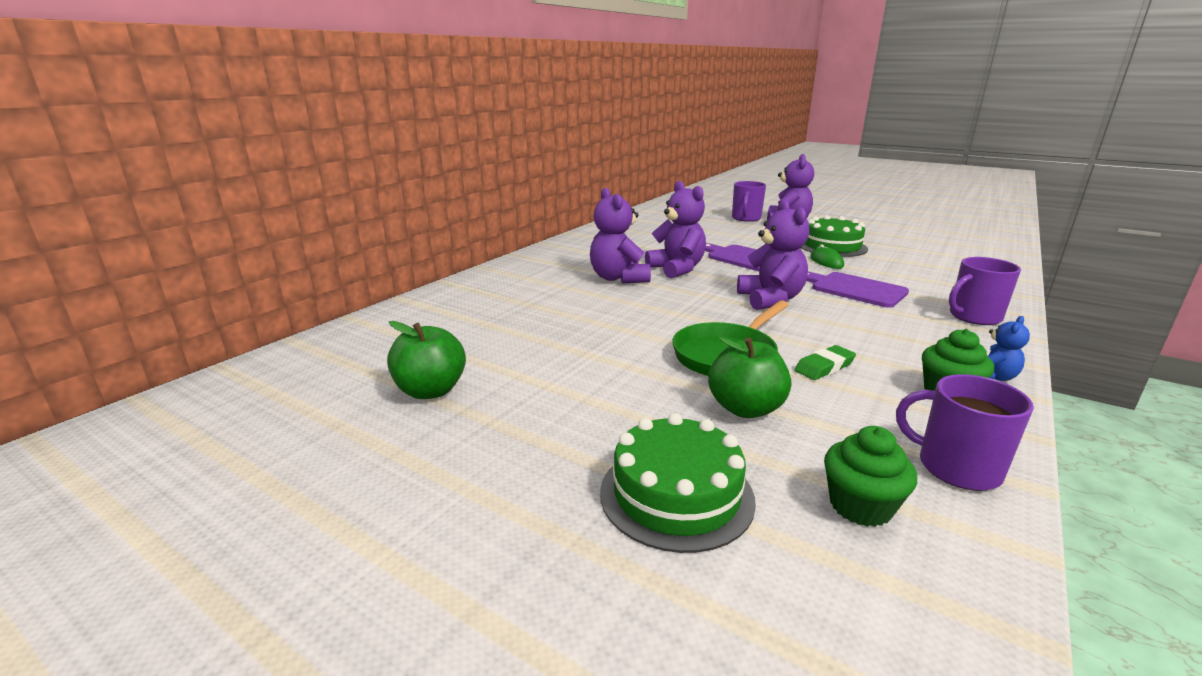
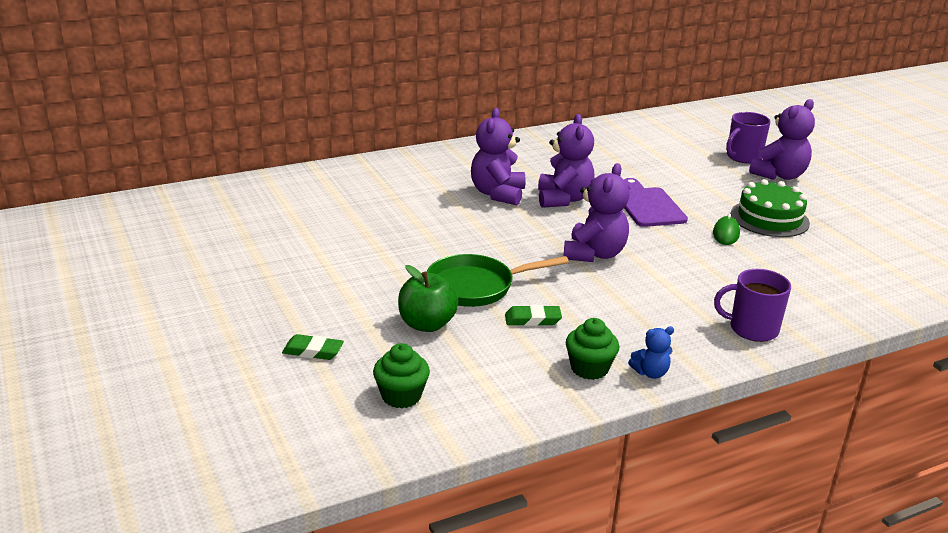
camera: 30 degrees right, 5 degrees up
(431, 391) = (256, 244): green apple -> none
(676, 495) = (313, 351): green cake -> green eraser
(854, 289) = (693, 269): purple cutting board -> none
(956, 467) = (497, 405): purple mug -> none

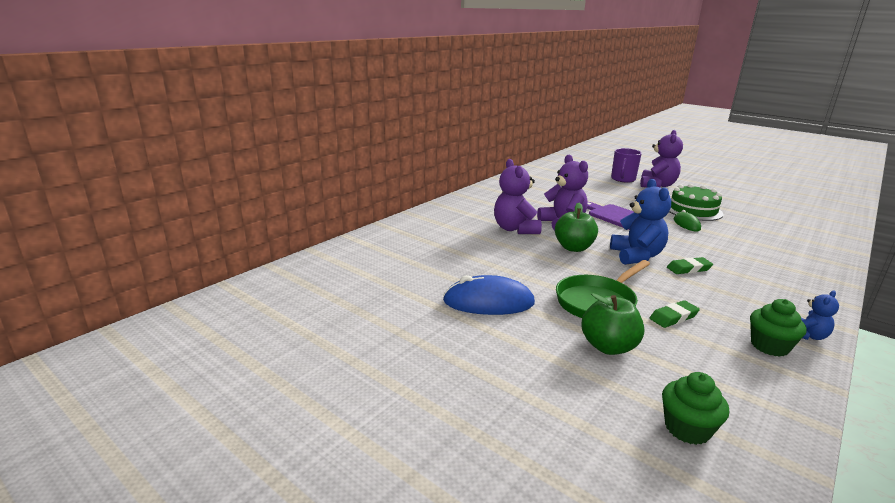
camera: 25 degrees left, 5 degrees down
(313, 351) = (552, 408): green eraser -> green eraser (689, 269)
(368, 260) = (488, 302): none -> blue mouse
(534, 229) = (573, 248): none -> green apple
(594, 254) = (636, 256): purple teddy bear -> blue teddy bear
(752, 329) = (803, 282): purple mug -> none

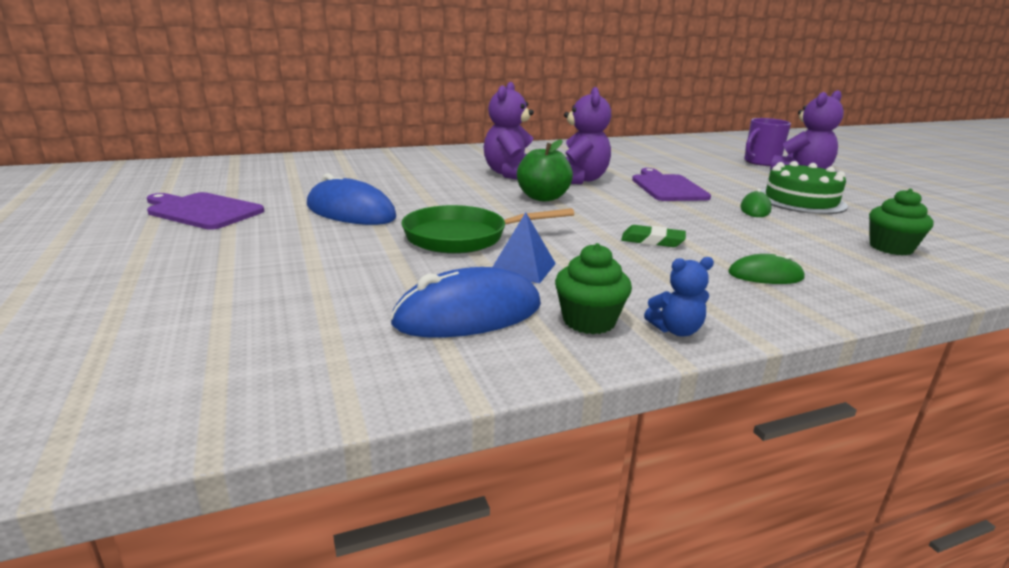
camera: 30 degrees right, 0 degrees up
(381, 340) = (202, 211): none -> purple cutting board
(608, 347) = (387, 267): green apple -> none
(636, 256) = (606, 218): blue teddy bear -> none
(673, 317) = (522, 268): green eraser -> blue pyramid
(687, 428) = (309, 340): green cupcake -> green cupcake (890, 248)
(716, 367) = (468, 314): none -> blue mouse
(774, 279) = (765, 276): none -> green mouse

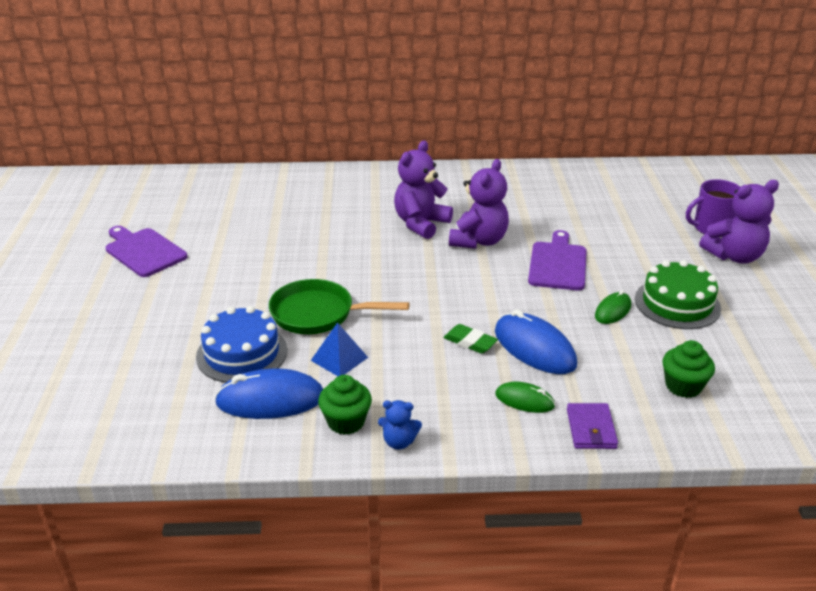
camera: 20 degrees right, 10 degrees up
(350, 212) = (250, 267): blue mouse -> blue mouse (534, 348)
(393, 277) = (242, 353): none -> blue cake
(543, 198) = (423, 266): green apple -> none
(862, 288) = (591, 429): none -> purple wallet

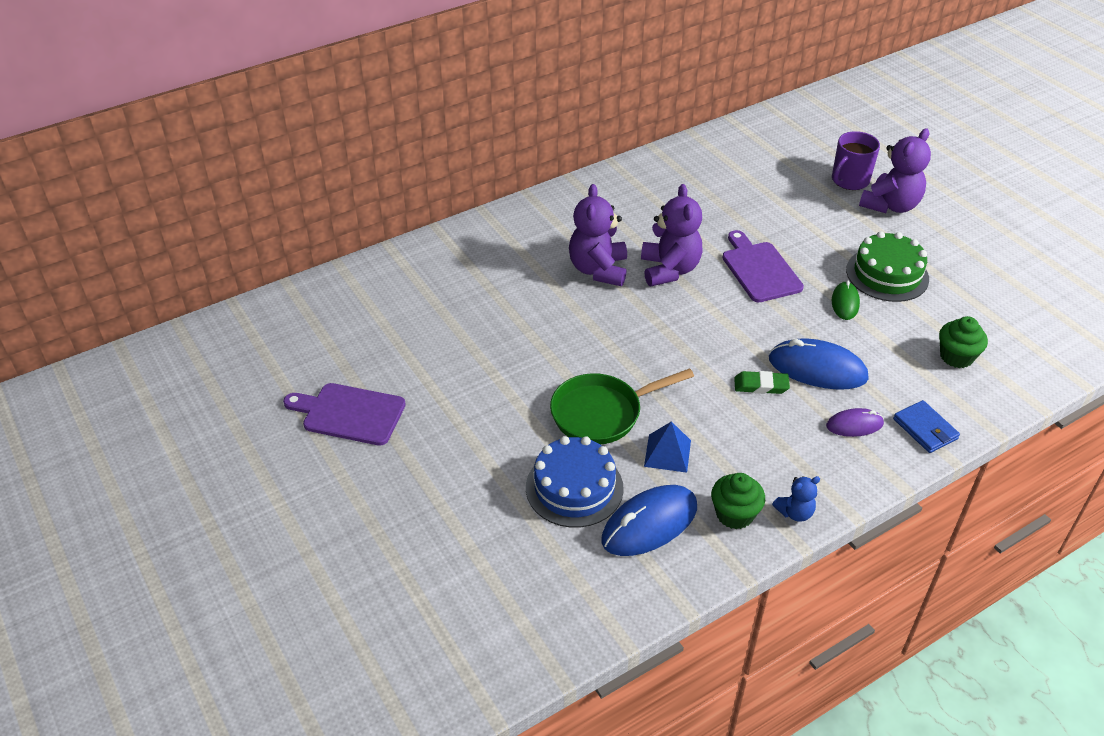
camera: 30 degrees left, 10 degrees up
(524, 400) = (854, 425): green mouse -> purple mouse
(591, 429) = (925, 429): purple wallet -> blue wallet

